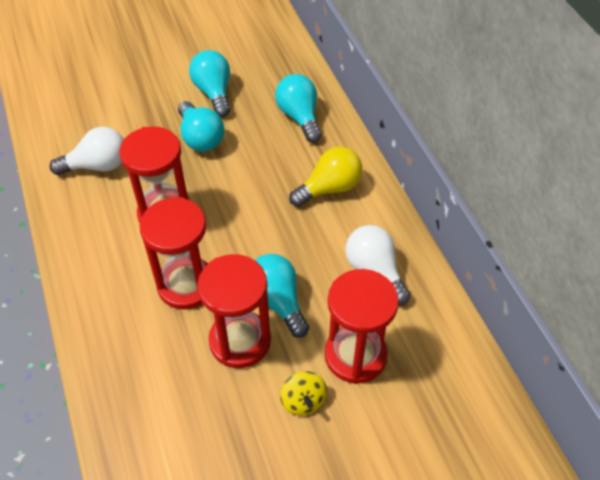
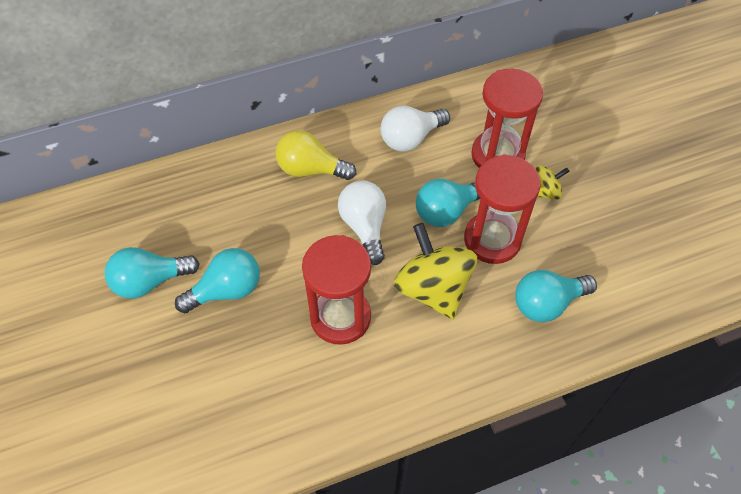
camera: 90 degrees left, 5 degrees up
(97, 166) = (262, 401): white light bulb -> white light bulb (365, 227)
(186, 285) = (433, 288): red hourglass -> yellow spinning top
(299, 117) = (205, 194): turquoise light bulb -> turquoise light bulb (547, 303)
(329, 188) = (310, 169): yellow light bulb -> yellow light bulb turned 45 degrees counterclockwise

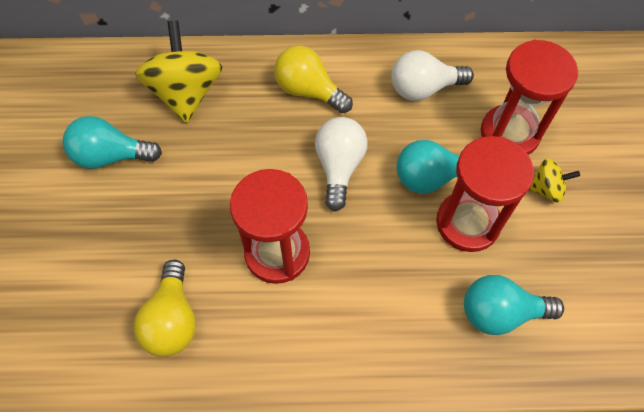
camera: 20 degrees right, 5 degrees up
(226, 290) = (178, 188): turquoise light bulb -> none
(270, 405) = (172, 319): none -> yellow light bulb
(433, 288) = (383, 255): yellow spinning top -> yellow spinning top (186, 93)

